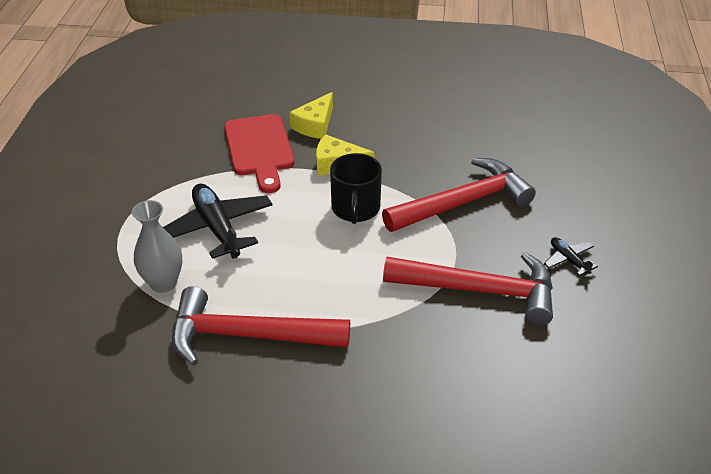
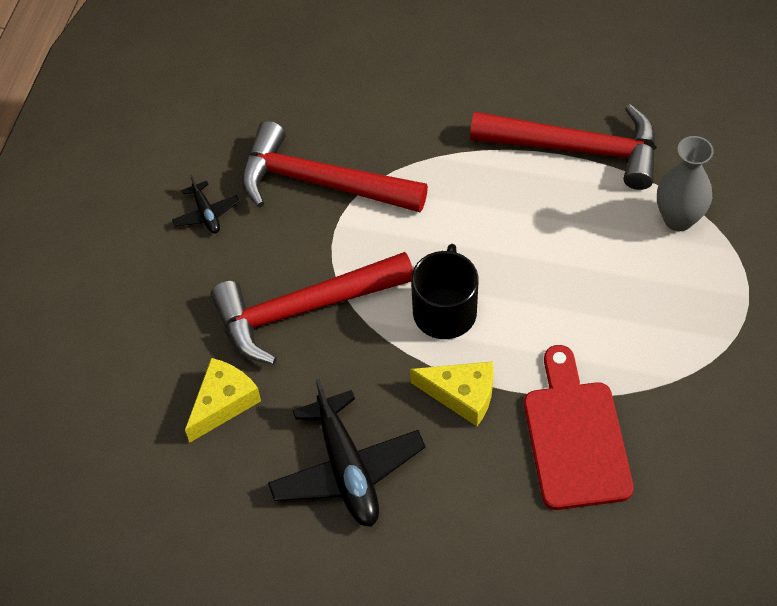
camera: 170 degrees left, 15 degrees up
(217, 228) = (623, 293): black plane -> black plane (347, 469)
(315, 125) = (489, 485): yellow cheese -> yellow cheese (223, 403)

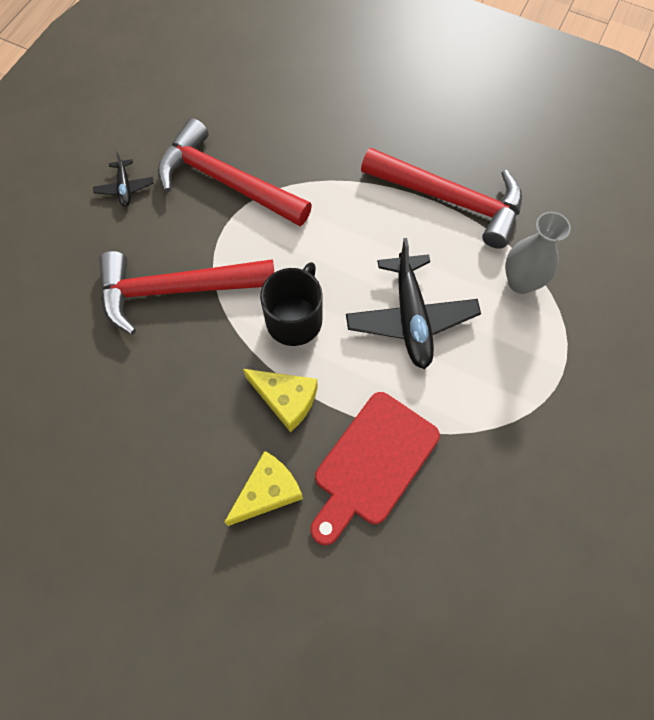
camera: 10 degrees right, 10 degrees up
(223, 403) = (83, 357): yellow cheese -> yellow cheese (267, 492)
(347, 469) = (166, 444): black plane -> black plane (411, 318)
(575, 437) = (372, 463): red cutting board -> red cutting board turned 150 degrees counterclockwise

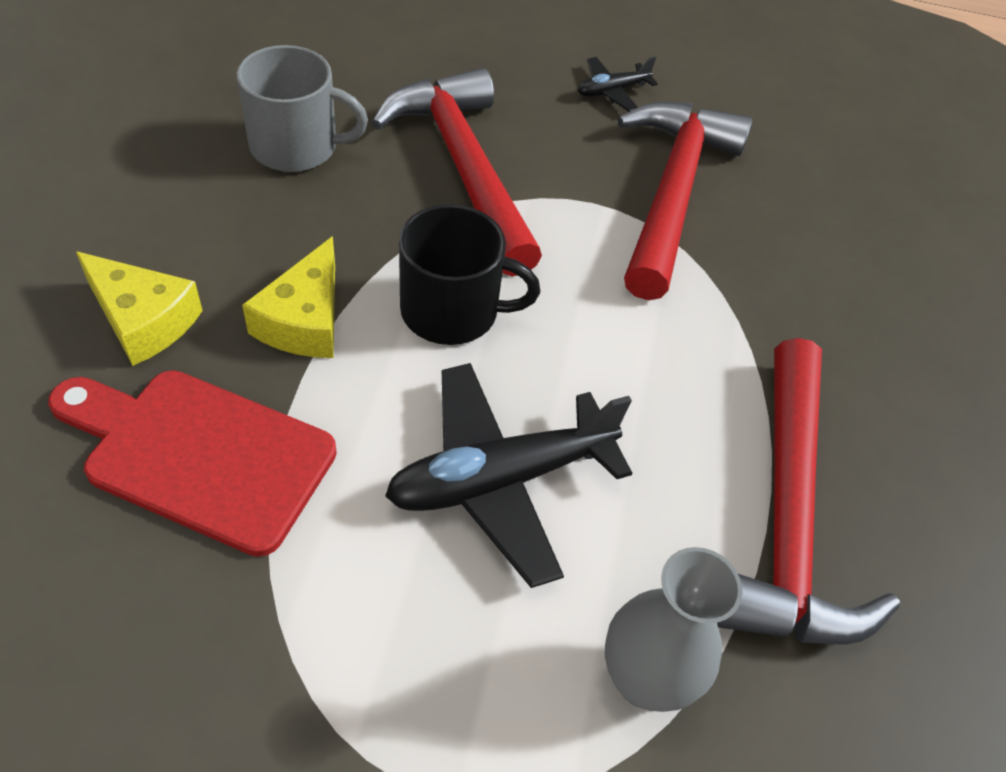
camera: 70 degrees right, 15 degrees down
(130, 388) = (296, 147): none -> grey mug

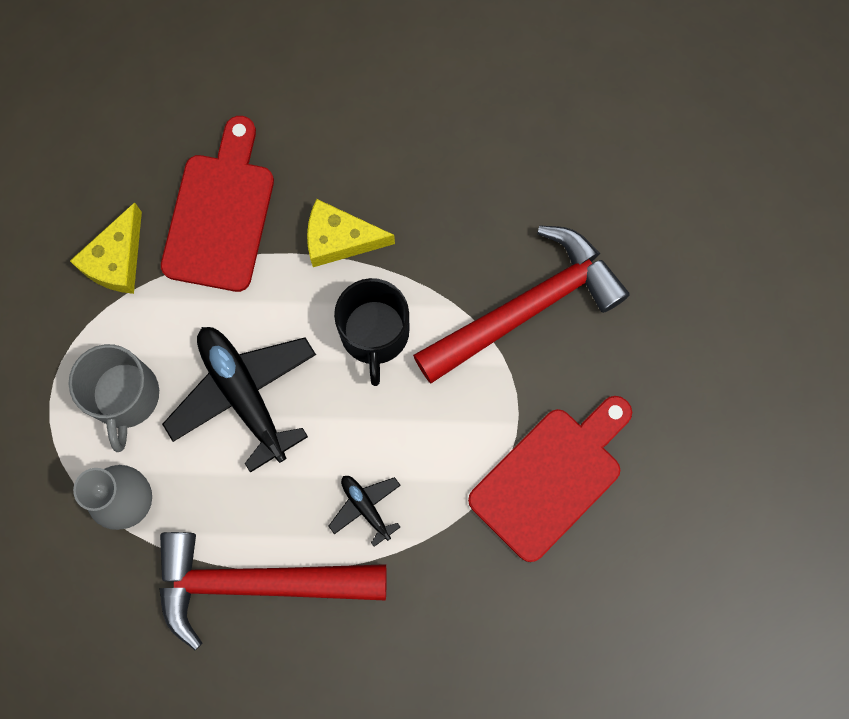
camera: 85 degrees right, 25 degrees up
(143, 320) = (313, 142): yellow cheese -> yellow cheese (117, 260)
(296, 147) = (509, 178): grey mug -> grey mug (125, 396)
(612, 91) = (670, 411): black plane -> black plane (366, 507)
(672, 193) = (550, 477): red hammer -> red cutting board

